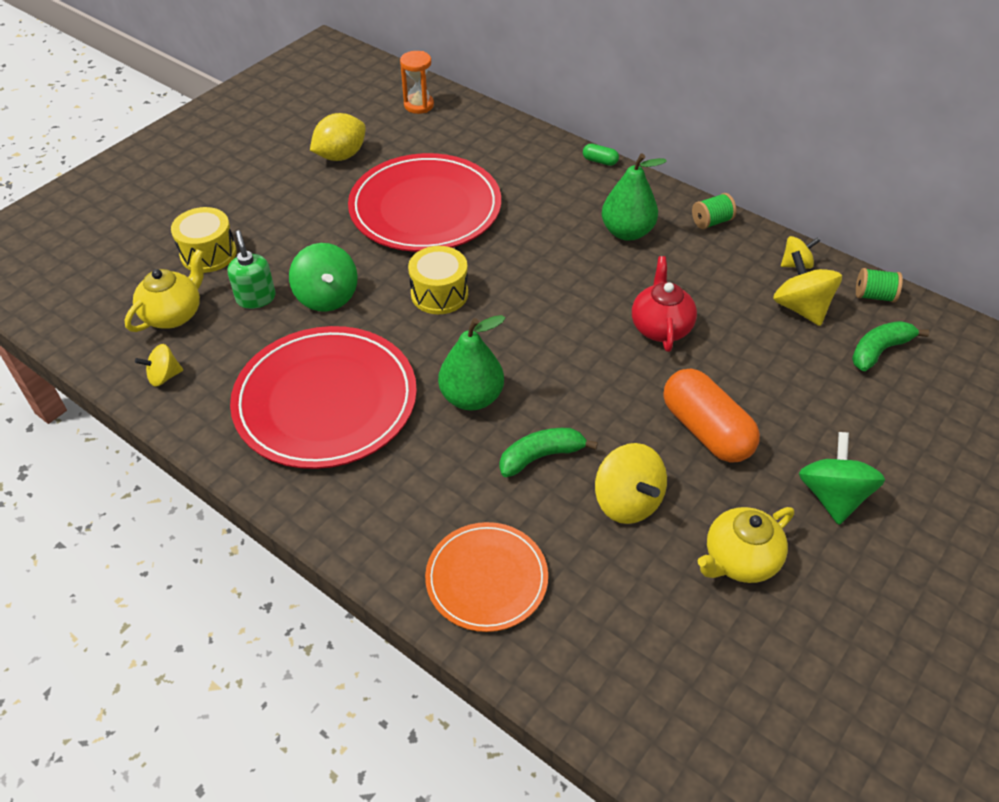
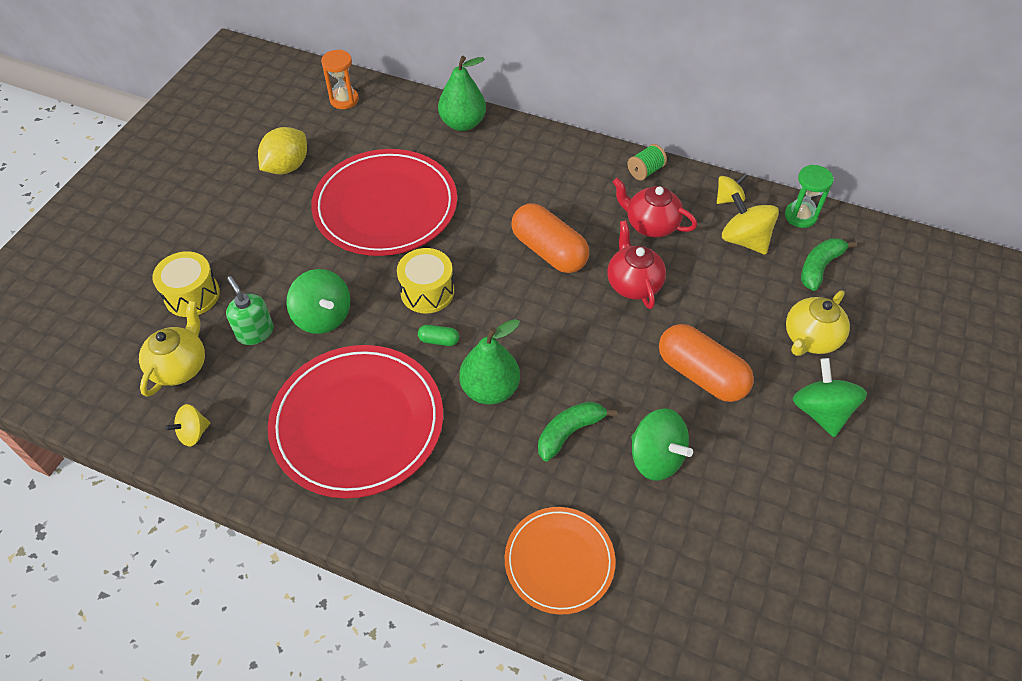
camera: 15 degrees left, 5 degrees up
(580, 279) = (549, 251): none -> orange capsule
(600, 161) = (529, 128): green capsule -> green capsule (439, 340)
(627, 232) = (575, 195): green pear -> green pear (462, 123)
(627, 501) = (656, 457): yellow spinning top -> green spinning top
(699, 274) = (650, 225): none -> red teapot
(739, 560) = (764, 489): yellow teapot -> yellow teapot (810, 339)
(874, 296) = (800, 216): green spool -> green hourglass

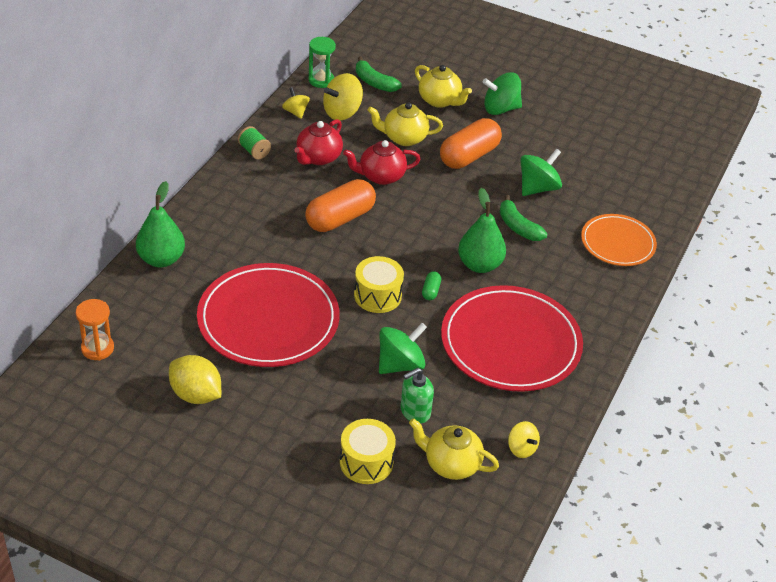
camera: 90 degrees left, 10 degrees down
(715, 303) = (404, 138): none -> yellow teapot

